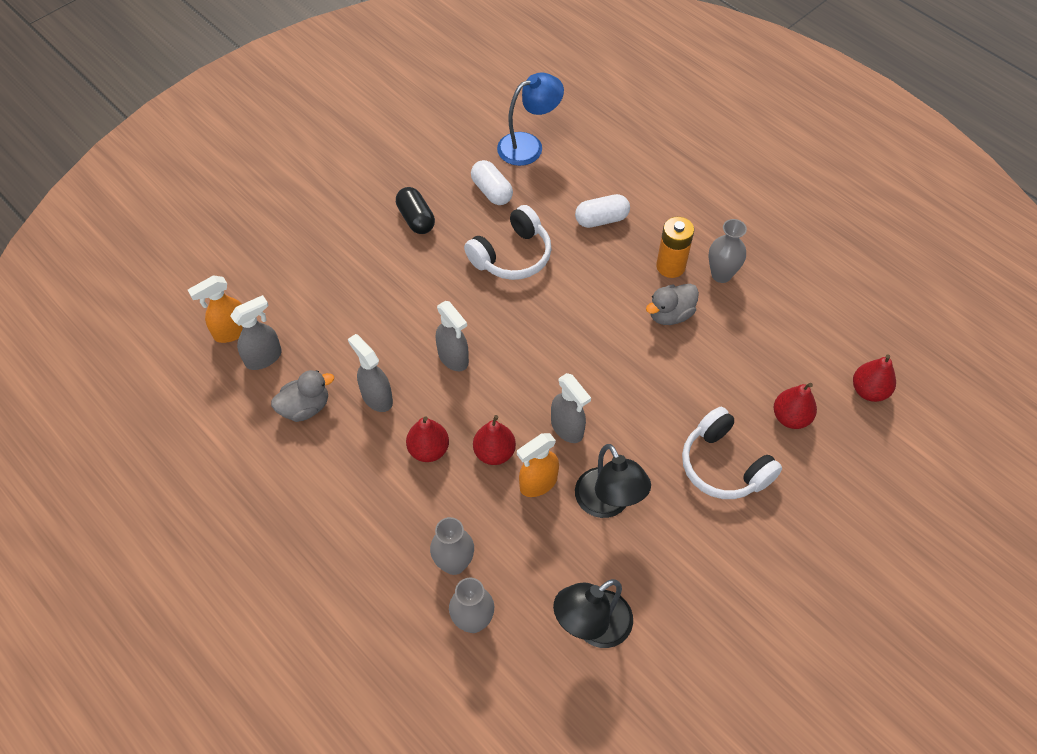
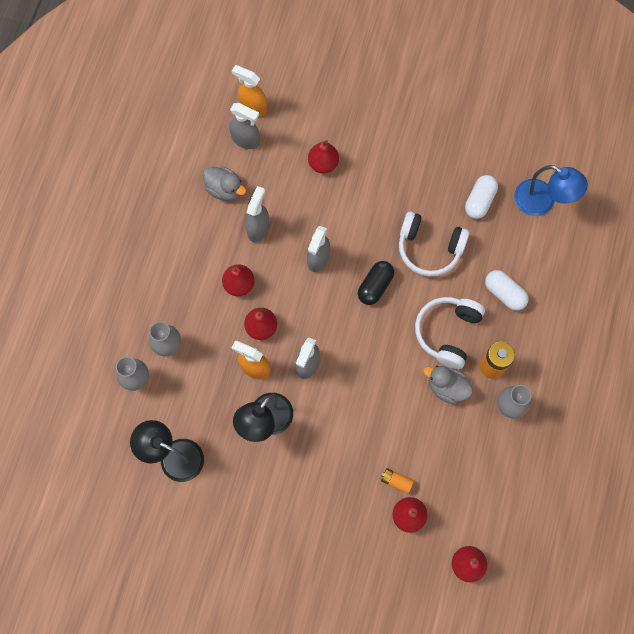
camera: 60 degrees right, 15 degrees up
(349, 300) = (323, 164): none -> red pear
(416, 219) = (419, 164): black capsule -> black capsule (375, 286)
(724, 465) = (340, 485): white headphones -> white headphones (447, 333)
(747, 410) = (396, 481): none -> orange battery

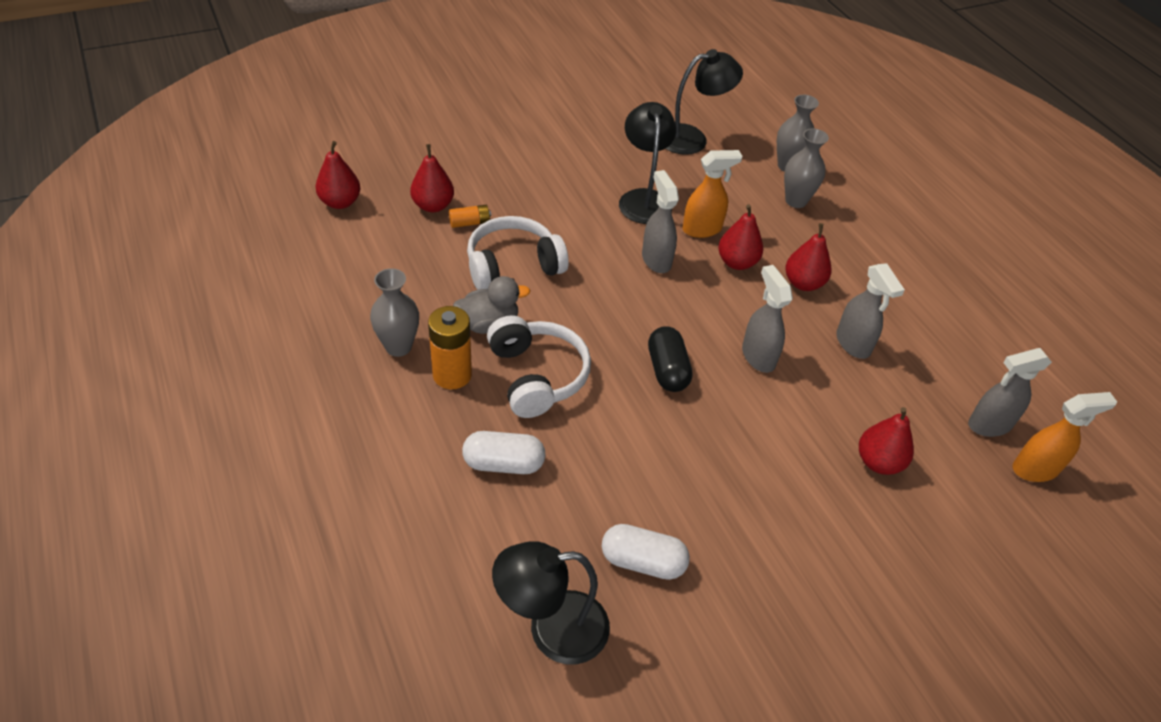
camera: 135 degrees right, 25 degrees down
(225, 189) = (935, 358): grey duck -> none
(429, 248) = (648, 453): white headphones -> white headphones (513, 266)
(479, 201) = (642, 562): white capsule -> white capsule turned 60 degrees counterclockwise
(542, 202) = (552, 629): blue lamp -> black lamp

